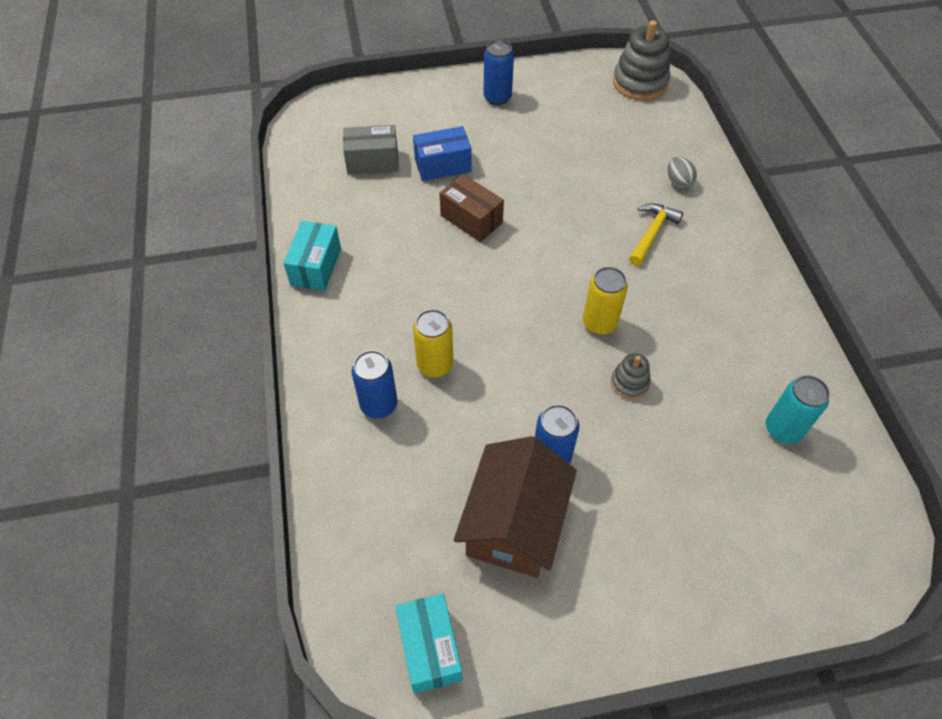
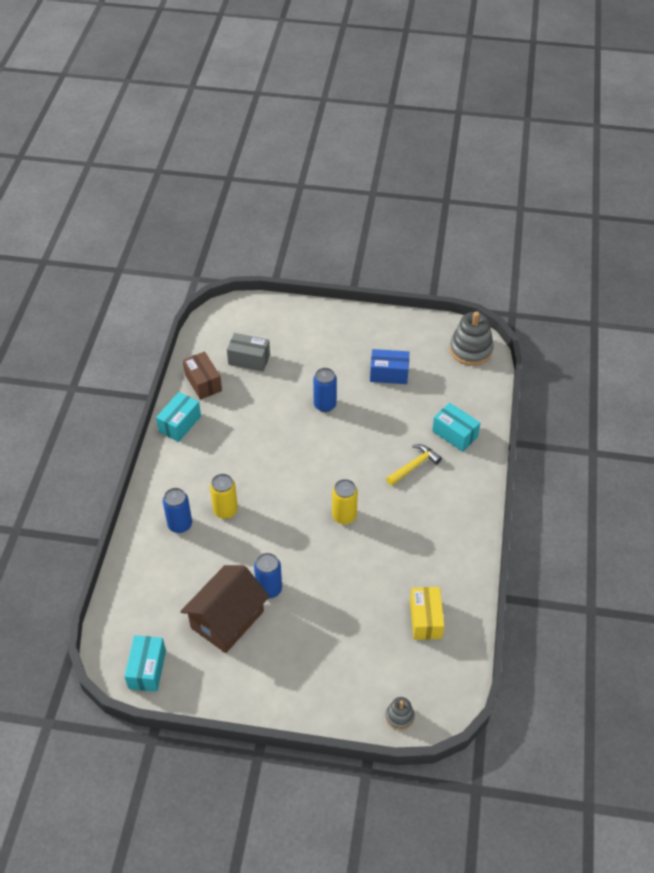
camera: 20 degrees right, 5 degrees down
(443, 165) = (295, 375): blue box -> blue box (389, 374)
(471, 219) = (296, 420): brown box -> brown box (203, 383)
(497, 97) = (359, 334): blue can -> blue can (325, 405)
(629, 383) = (343, 560): grey stacking toy -> grey stacking toy (399, 717)
(678, 182) = (455, 434): grey egg -> turquoise box
(783, 429) = (425, 619): turquoise can -> yellow box

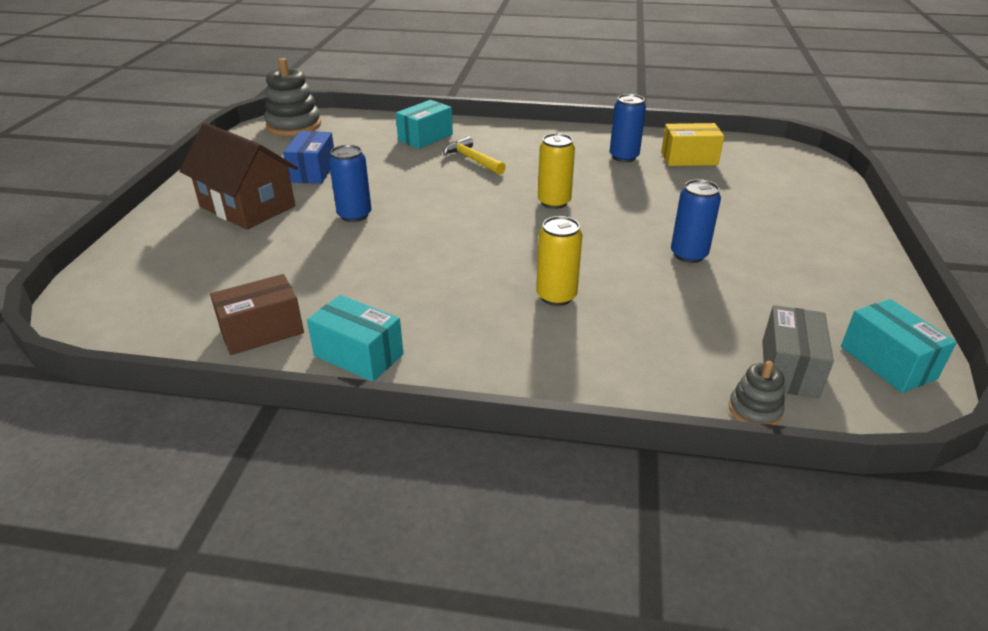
camera: 90 degrees left, 15 degrees down
(147, 669) = (887, 362): turquoise box -> turquoise box turned 60 degrees clockwise
(180, 524) = (592, 342): blue can -> blue can (624, 157)
(227, 619) = (755, 288): brown house -> brown house (247, 206)
(249, 359) = (227, 282): grey box -> grey box (789, 368)
(399, 717) = (818, 174): grey stacking toy -> grey stacking toy (754, 410)

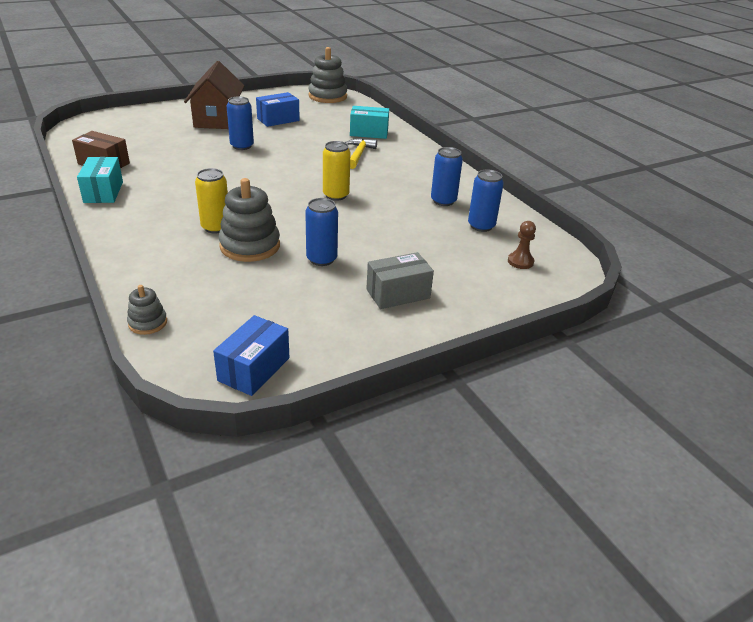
camera: 50 degrees right, 0 degrees up
(623, 287) = (250, 246): none -> grey stacking toy
(689, 158) = (481, 226): yellow box -> blue can
(767, 166) = (520, 261): none -> brown pawn
(789, 368) = (208, 327): grey box -> grey box (398, 294)
(887, 362) = (254, 369): turquoise box -> blue box

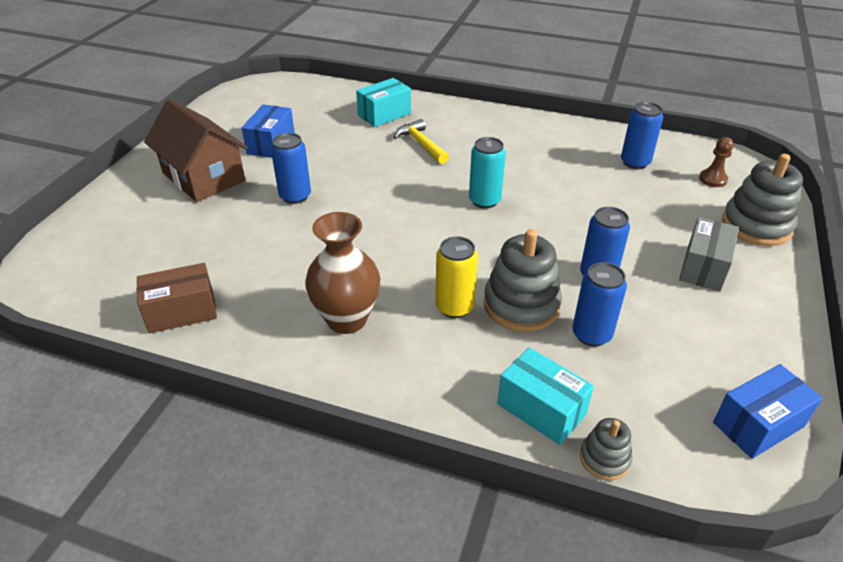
camera: 40 degrees left, 5 degrees up
(103, 192) = (257, 348): turquoise box -> turquoise box (541, 409)
(159, 203) = (347, 319): none -> brown vase
(254, 369) = (758, 424): blue box -> blue box turned 75 degrees clockwise
(327, 96) = (268, 90): grey stacking toy -> grey stacking toy (756, 225)
(336, 195) = (484, 200): yellow can -> turquoise can
(443, 201) = (569, 154): blue can -> blue can (591, 334)

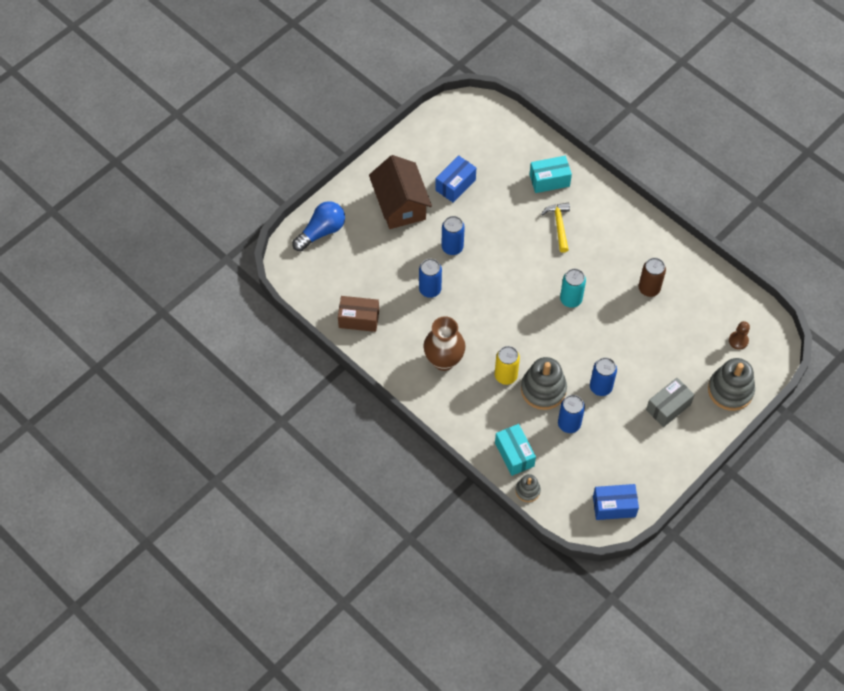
camera: 25 degrees right, 20 degrees up
(91, 231) = (321, 232): none -> blue light bulb
(569, 166) = (649, 288): none -> brown can
(635, 162) = (697, 303): blue can -> blue can (430, 289)

